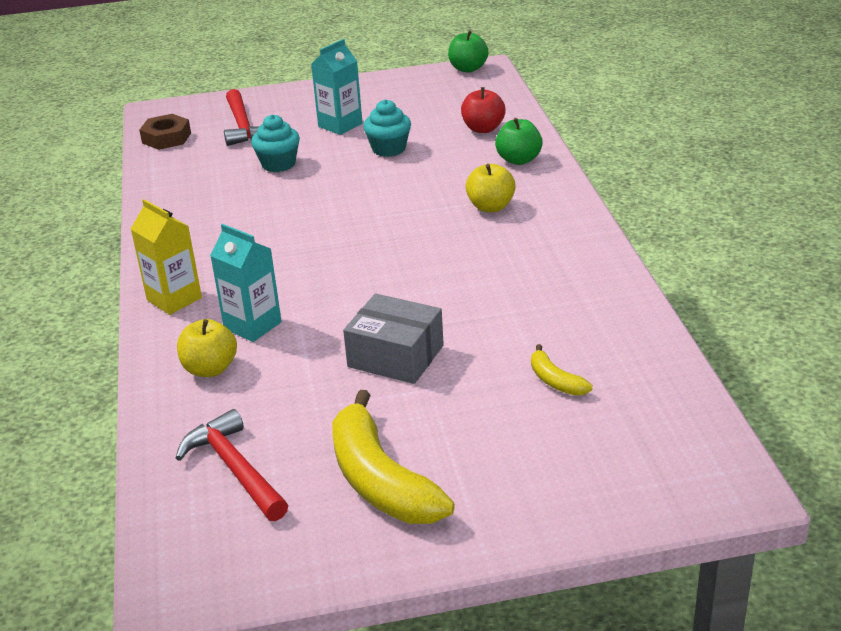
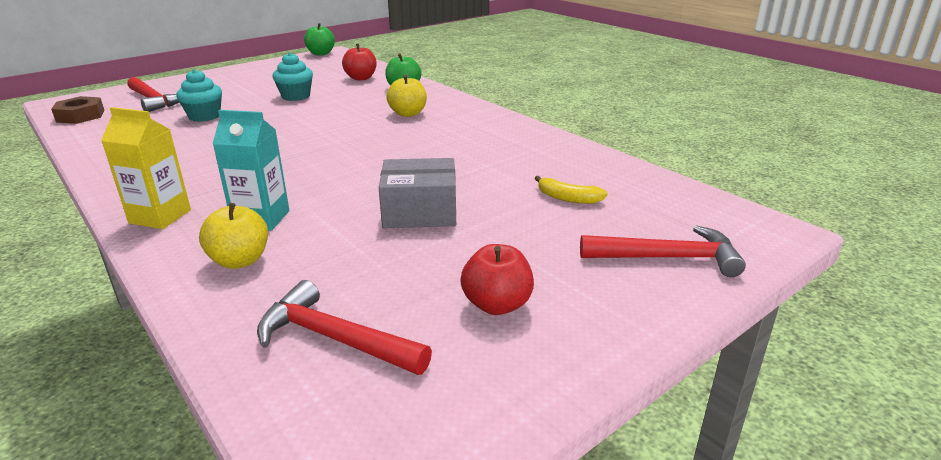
camera: 30 degrees left, 5 degrees down
(340, 125) = (243, 90): turquoise carton -> none
(380, 480) = (497, 305): yellow banana -> red apple
(582, 483) = (668, 258): none -> red hammer

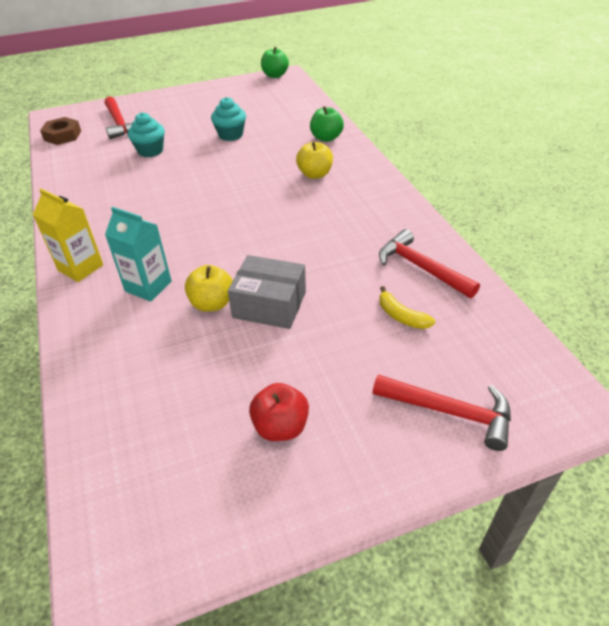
camera: 20 degrees right, 15 degrees up
(240, 261) = (117, 329): yellow apple -> yellow apple (212, 303)
(334, 338) = (150, 428): red hammer -> red hammer (421, 267)
(361, 78) = (295, 117): red apple -> none

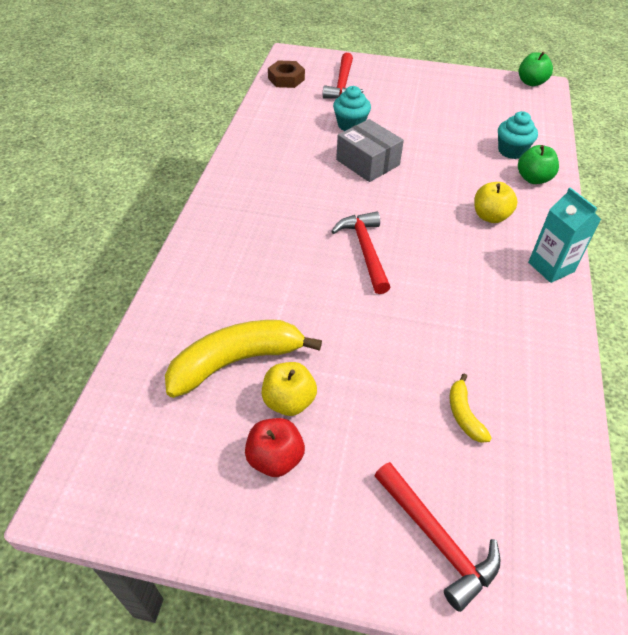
camera: 30 degrees right, 5 degrees up
(80, 267) = (218, 219): yellow carton -> none
(148, 286) = (259, 264): turquoise carton -> turquoise carton (551, 267)
(187, 371) = (236, 362): none -> yellow banana
(212, 303) = (299, 308): yellow apple -> yellow apple (289, 401)
(230, 135) = (437, 136): turquoise cupcake -> turquoise cupcake (511, 151)
(269, 304) = (348, 335): grey box -> grey box (368, 162)
(421, 267) = (524, 373): red hammer -> red hammer (365, 250)

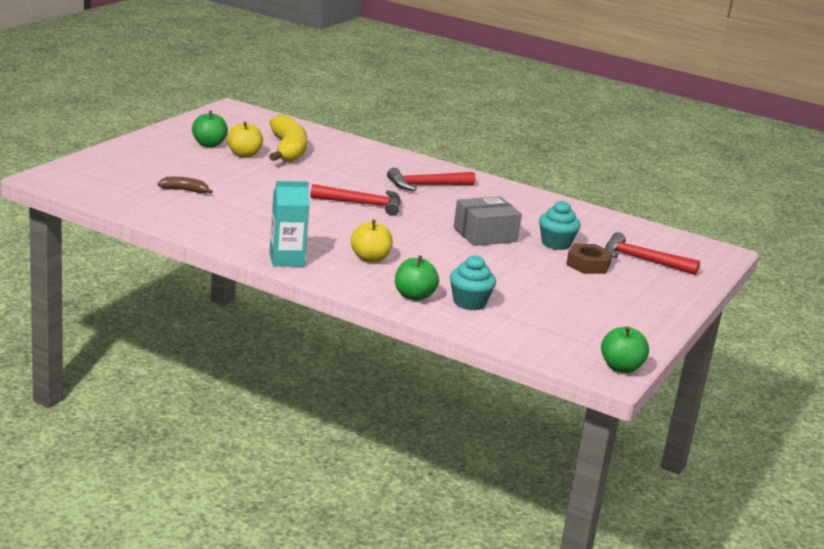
camera: 105 degrees right, 25 degrees down
(275, 458) = (209, 144): red apple -> green apple
(286, 79) = (663, 238): brown nut -> brown nut (588, 264)
(437, 540) = (119, 163): red hammer -> red hammer (425, 185)
(464, 414) = (185, 190): yellow banana -> brown banana

